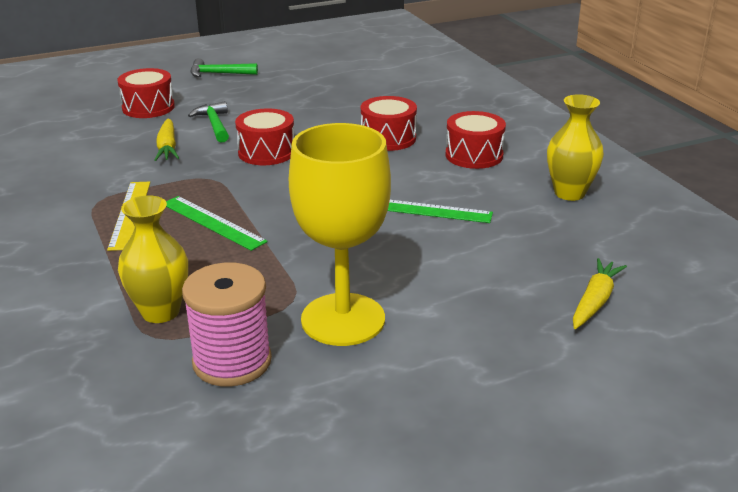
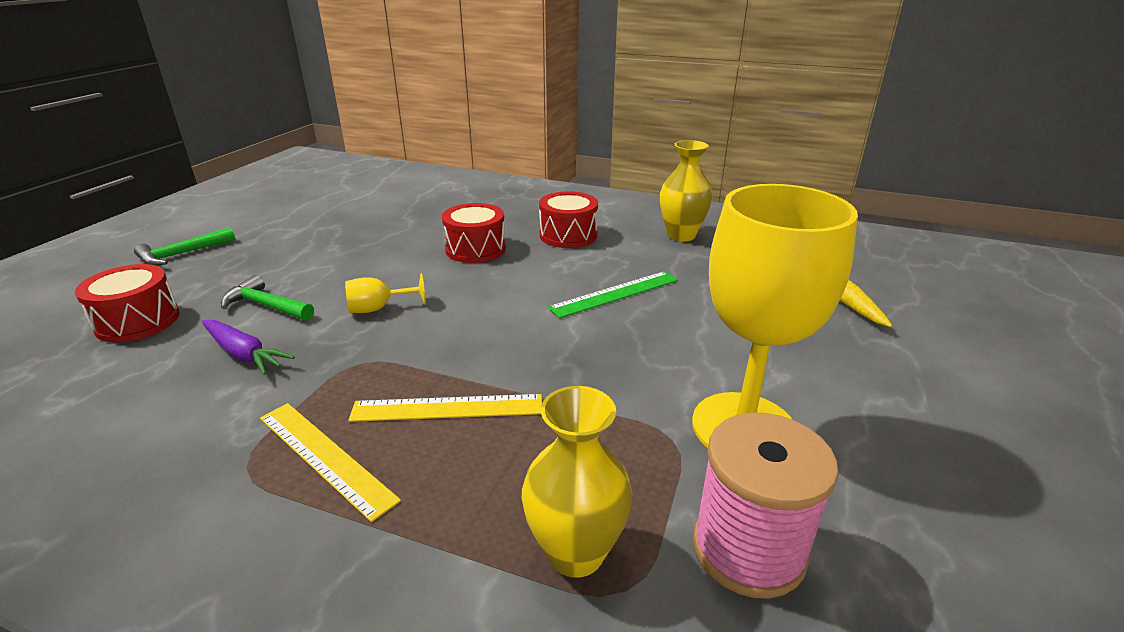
camera: 45 degrees left, 0 degrees up
(167, 147) = (244, 354): yellow carrot -> purple carrot
(213, 222) = (447, 408): green ruler -> yellow ruler
(266, 152) = (379, 308): red drum -> yellow goblet

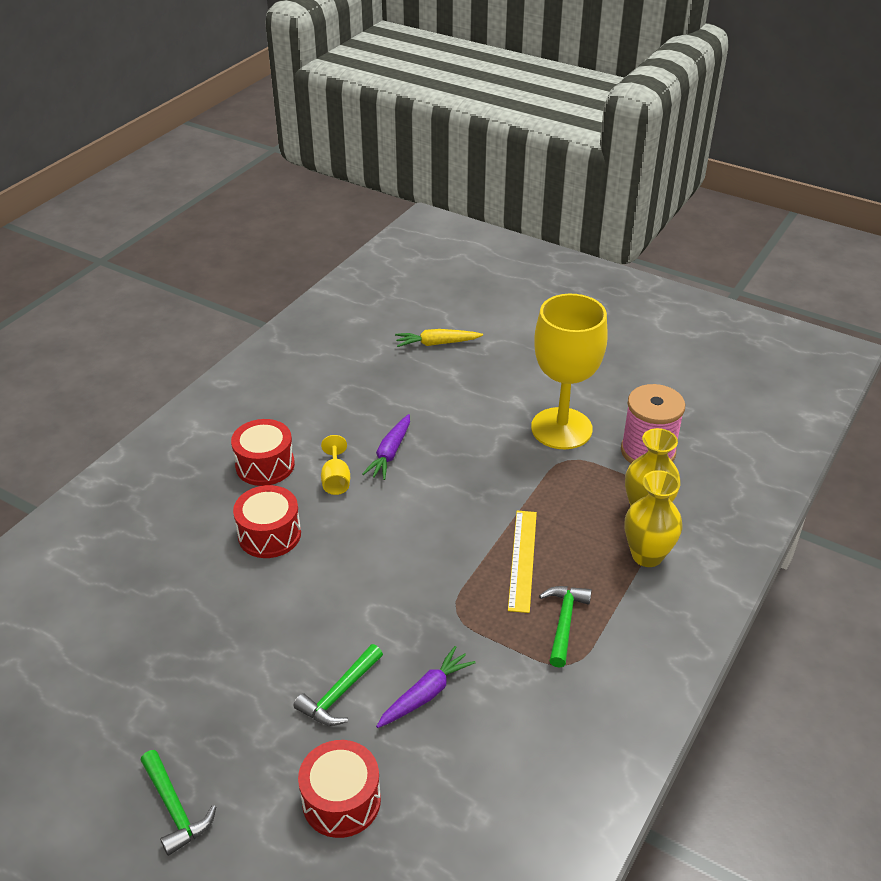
camera: 80 degrees left, 10 degrees up
(325, 457) = (564, 622): yellow ruler -> green hammer
(379, 308) = (370, 605): yellow goblet -> yellow goblet (336, 479)
(615, 294) = (390, 453): green ruler -> purple carrot
(681, 235) = (296, 393): yellow vase -> yellow vase (647, 555)

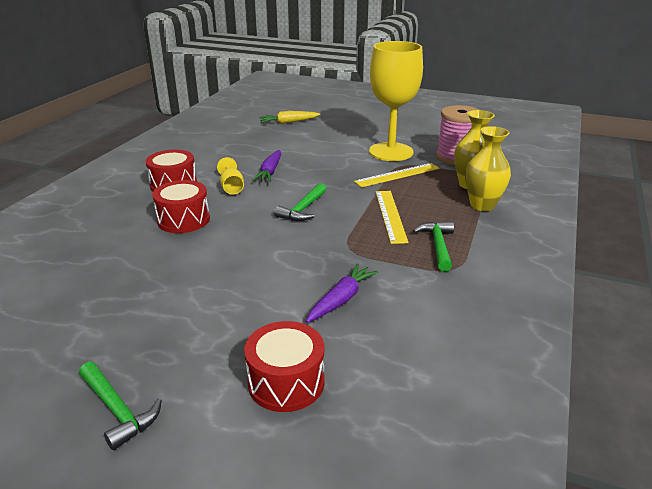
camera: 10 degrees left, 10 degrees down
(339, 694) = (265, 307): green hammer -> green hammer (303, 209)
(555, 480) = (397, 175): none -> yellow ruler

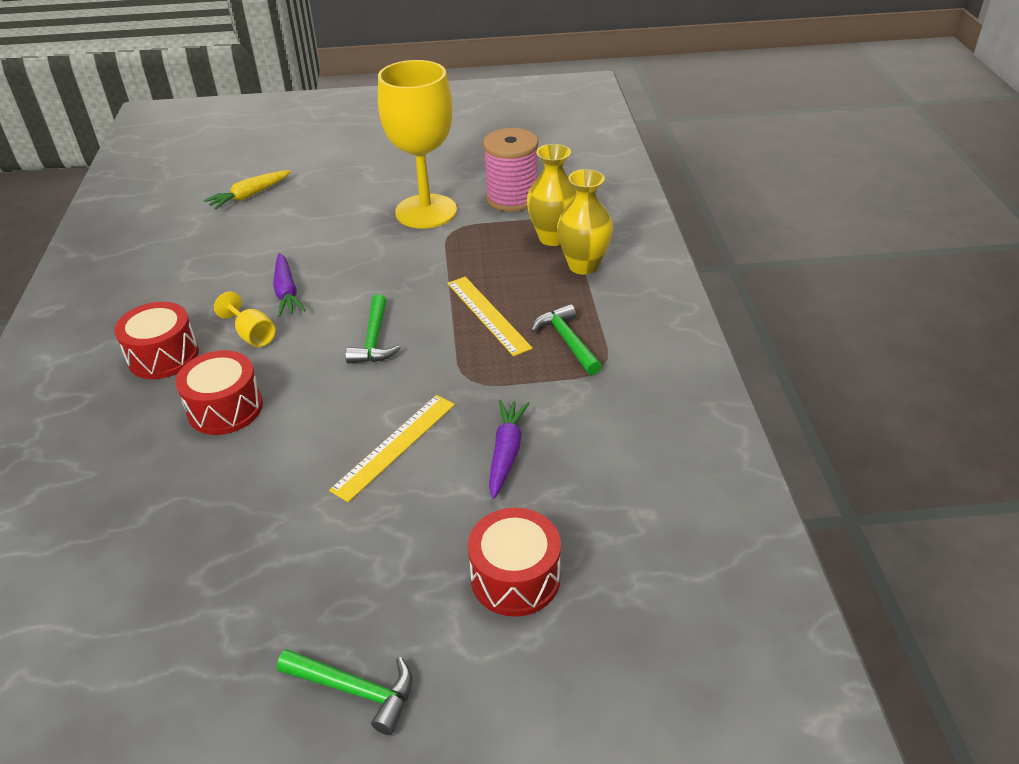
camera: 25 degrees left, 10 degrees up
(397, 175) = (457, 248): yellow ruler -> yellow ruler (394, 446)

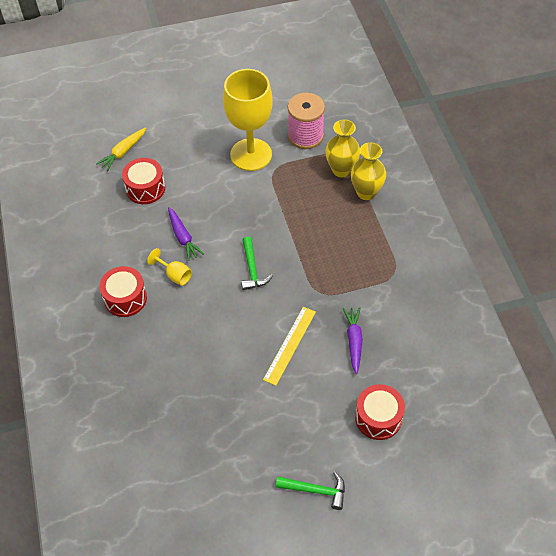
camera: 10 degrees left, 15 degrees up
(225, 408) = (181, 332): red drum -> red drum (145, 188)
(488, 315) = (316, 241): yellow ruler -> none
(567, 341) = (369, 256): green hammer -> none

